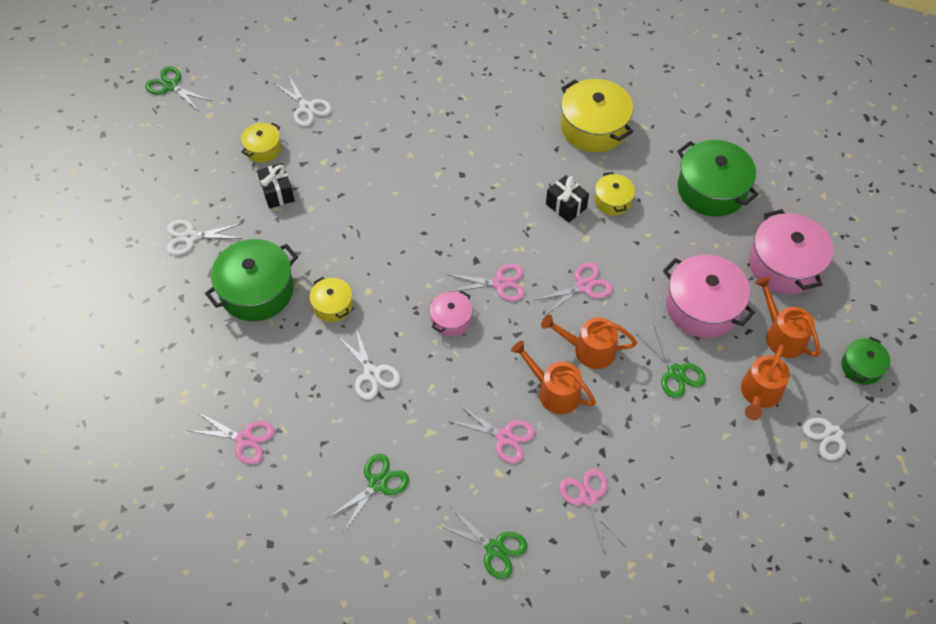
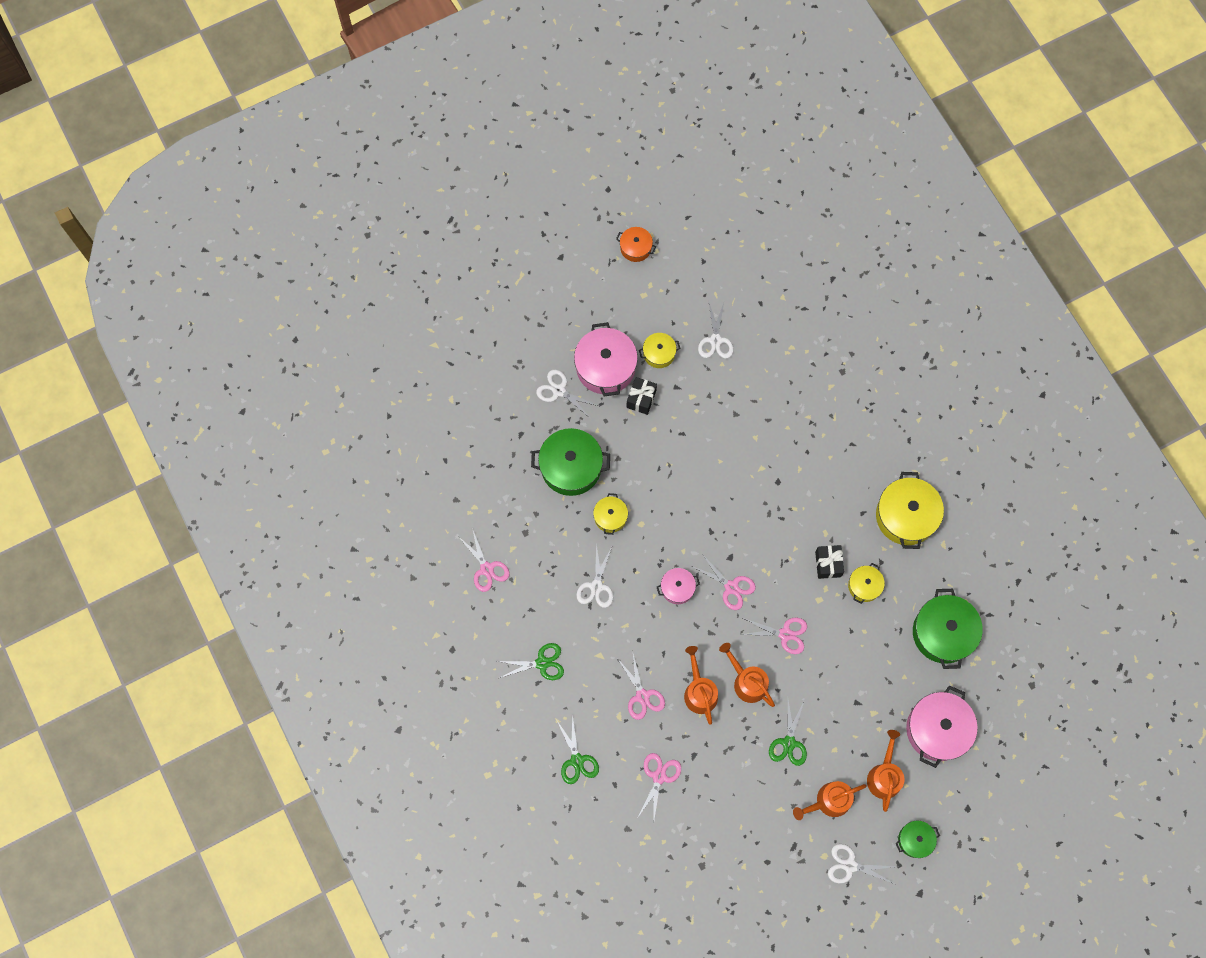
camera: 40 degrees right, 15 degrees up
(171, 86) = (635, 248): green scissors -> orange pot
(702, 307) = (850, 713): pink pot -> pink pot (605, 367)

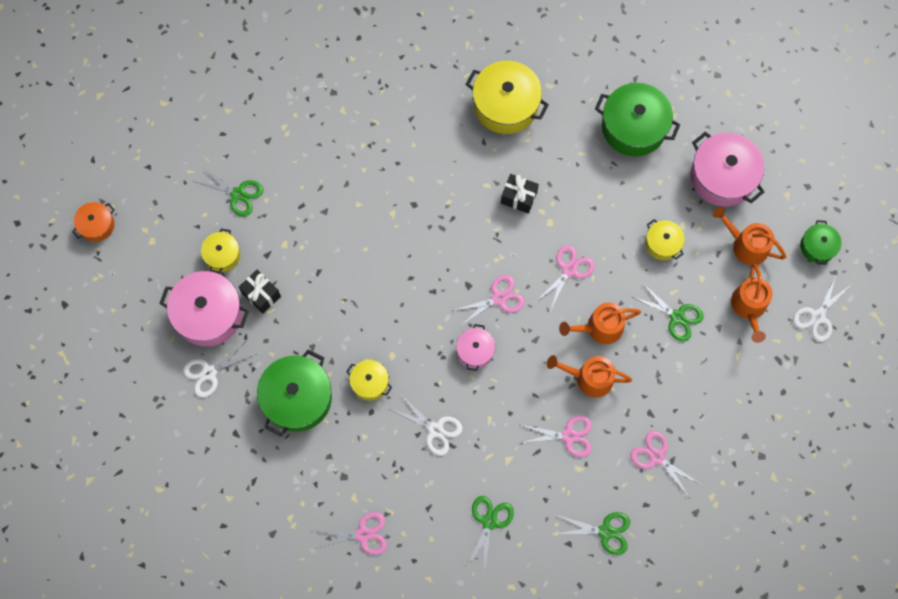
camera: 65 degrees left, 0 degrees up
(715, 340) = (238, 194): white scissors -> green scissors
(864, 586) = (556, 175): yellow pot -> yellow pot (662, 243)

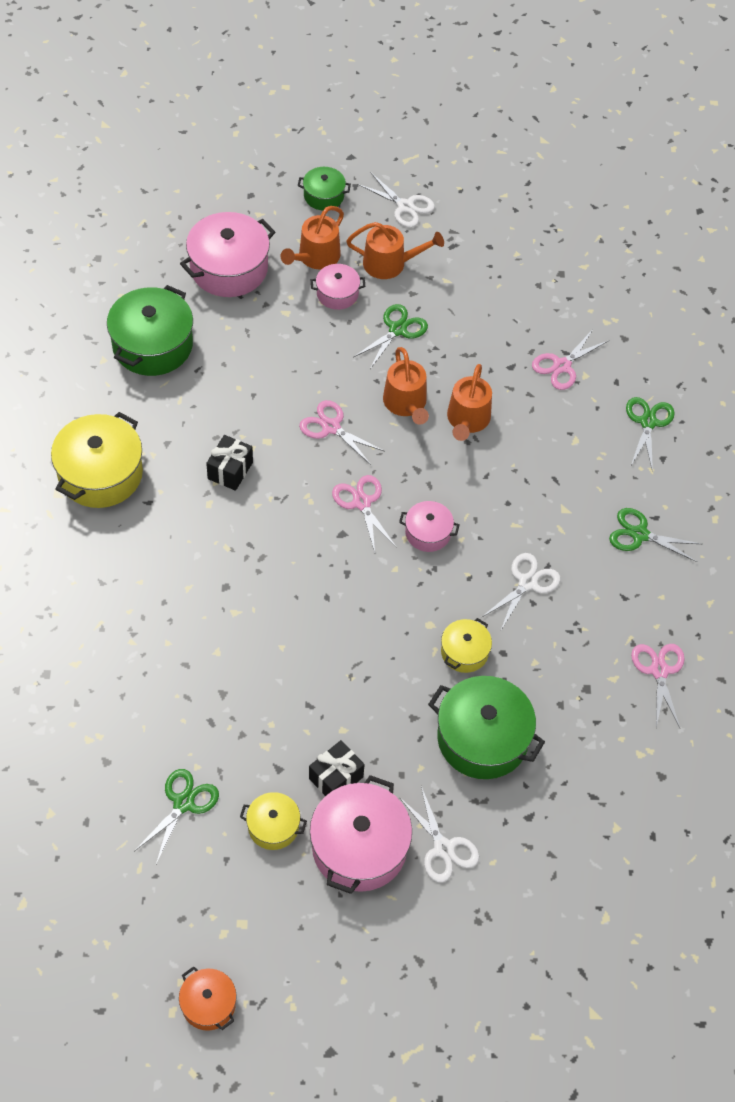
camera: 90 degrees left, 15 degrees down
(568, 436) = (536, 446): pink scissors -> none
(662, 243) = (306, 333): yellow pot -> none
(708, 265) = (337, 294): none -> pink pot

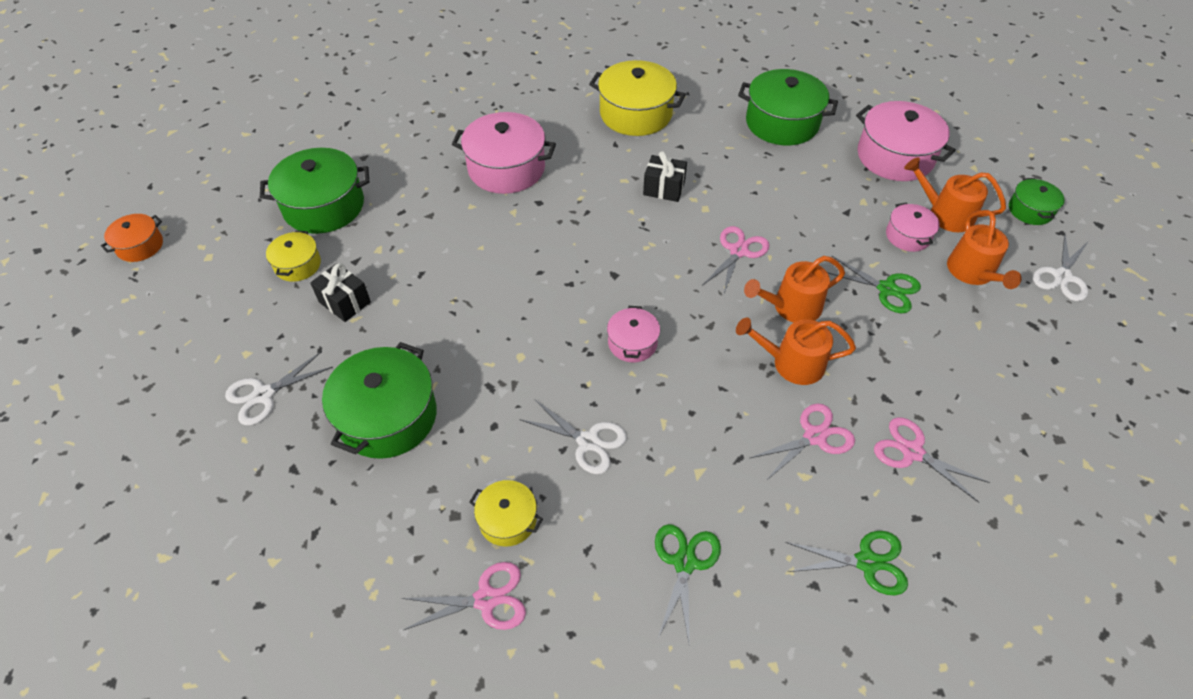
camera: 85 degrees right, 5 degrees down
(183, 803) = (324, 206): green scissors -> green pot
(359, 847) = (271, 328): pink pot -> pink pot (506, 168)
(362, 502) = (655, 285): pink scissors -> pink scissors (814, 436)
(464, 652) = (491, 390): yellow pot -> yellow pot (507, 520)

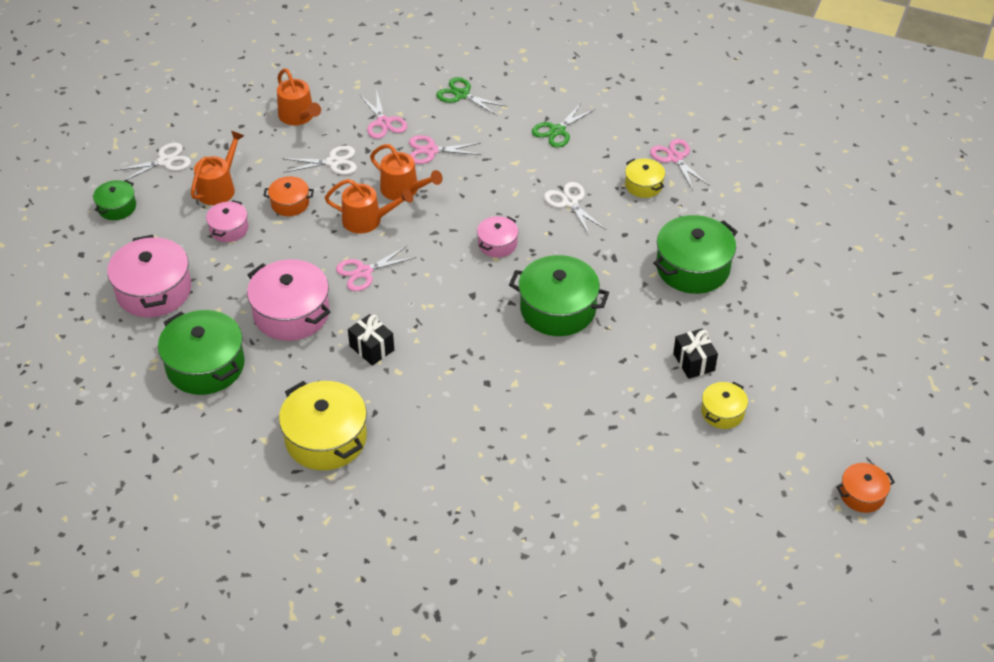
camera: 150 degrees left, 5 degrees down
(263, 395) = (776, 317): white scissors -> white scissors (333, 162)
(324, 206) = (681, 464): green pot -> green pot (558, 309)
(486, 599) = (675, 158): pink scissors -> pink scissors turned 45 degrees clockwise
(506, 168) = (492, 431): pink pot -> pink pot (291, 313)
(886, 289) = (290, 203): green scissors -> orange pot
(945, 214) = (180, 231): orange watering can -> orange watering can (298, 116)

